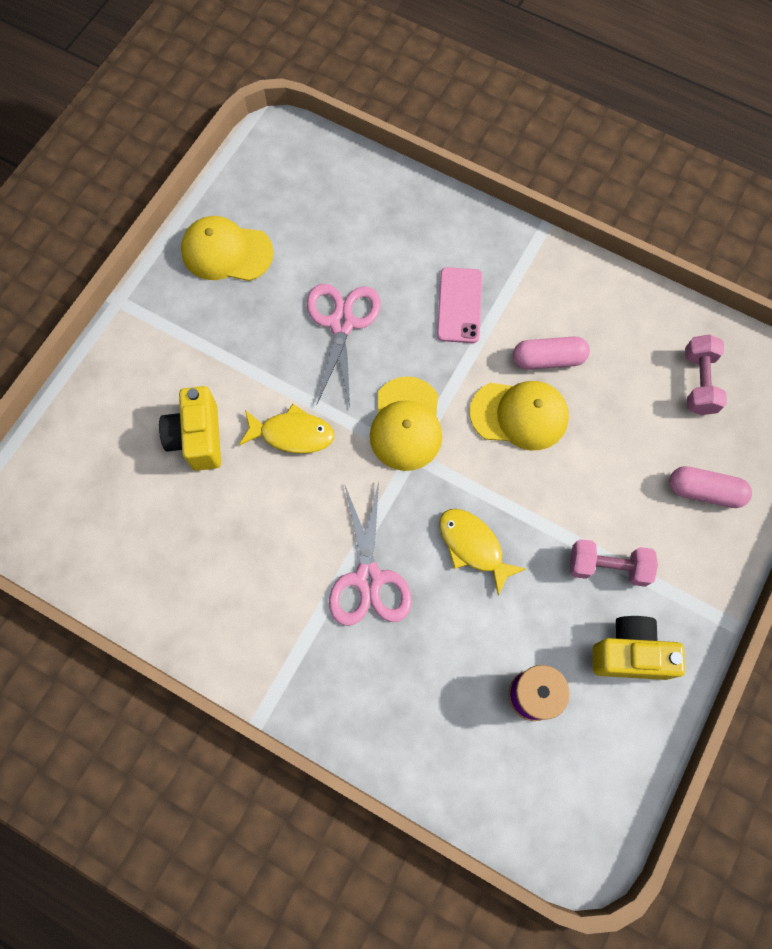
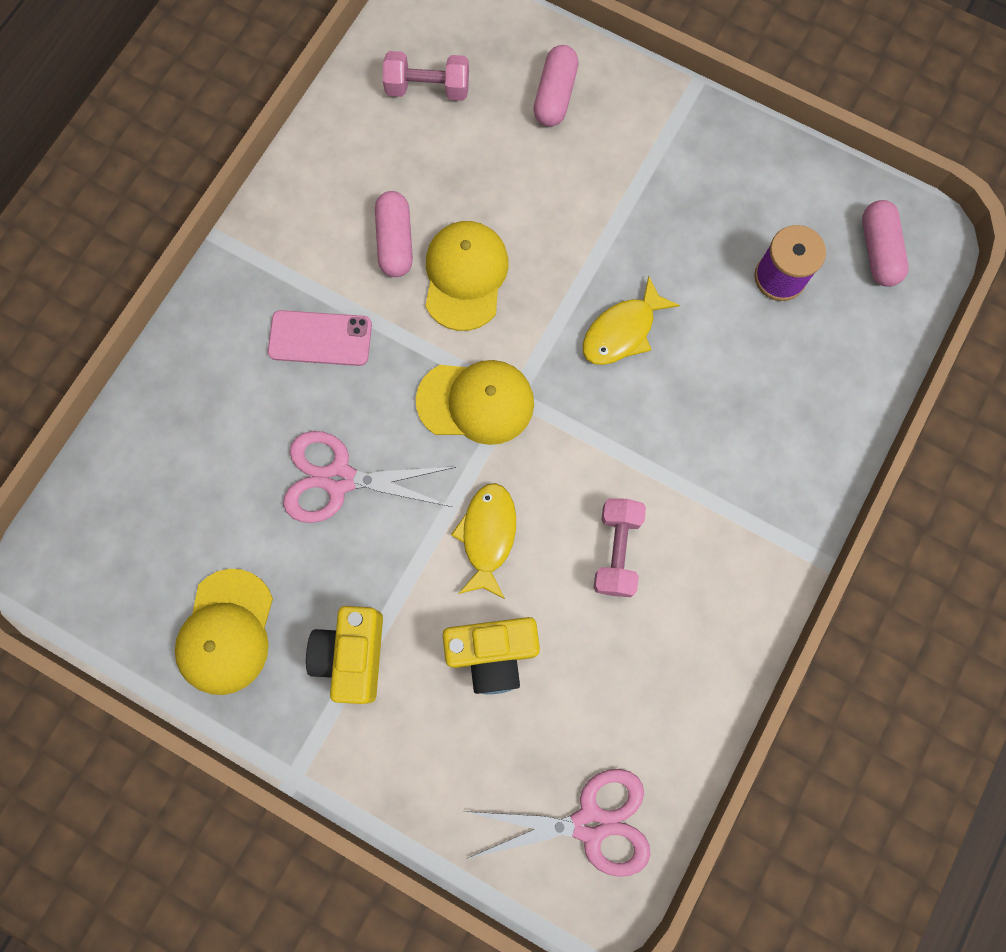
camera: 90 degrees left, 5 degrees up
(368, 578) = (663, 444): pink scissors -> pink scissors (590, 823)
(566, 798) = (878, 251): none -> pink capsule
(608, 567) = (640, 196): pink dumbbell -> pink dumbbell (616, 551)
(630, 653) = (731, 182): yellow camera -> yellow camera (352, 655)

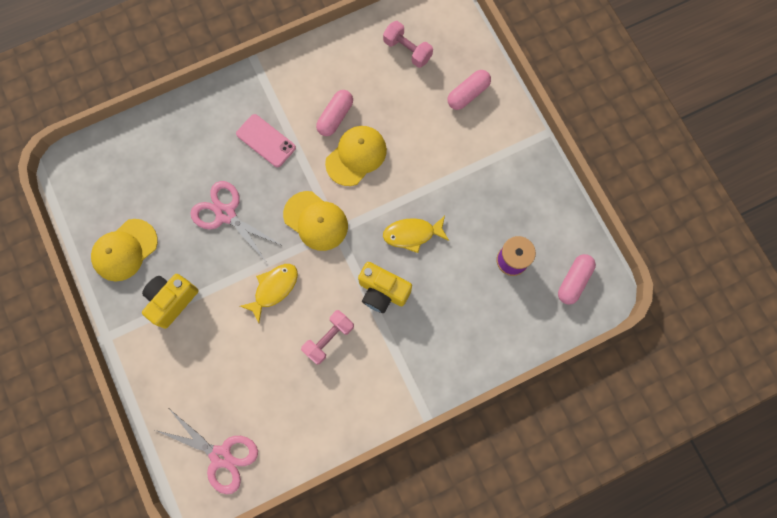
camera: 35 degrees right, 0 degrees up
(492, 653) = (235, 345): yellow camera -> yellow camera (382, 291)

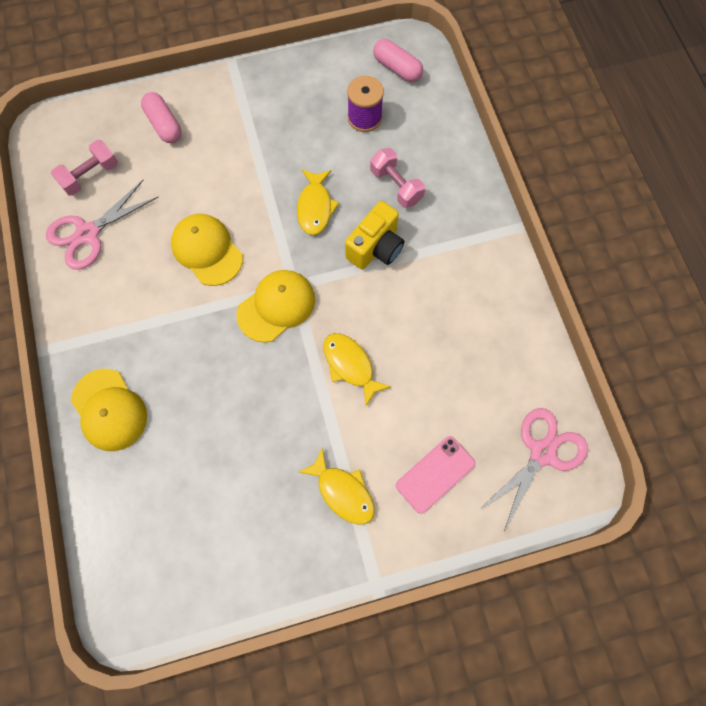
camera: 80 degrees left, 5 degrees down
(125, 250) = (263, 548): yellow cap -> yellow cap (109, 410)
(172, 301) = (343, 492): yellow camera -> yellow fish
(226, 214) = (243, 410): pink scissors -> pink scissors (88, 234)
(266, 141) = (159, 350): pink phone -> pink phone (435, 474)
(329, 338) = (420, 312): pink dumbbell -> pink dumbbell (396, 186)
(335, 117) = (151, 266): pink capsule -> none

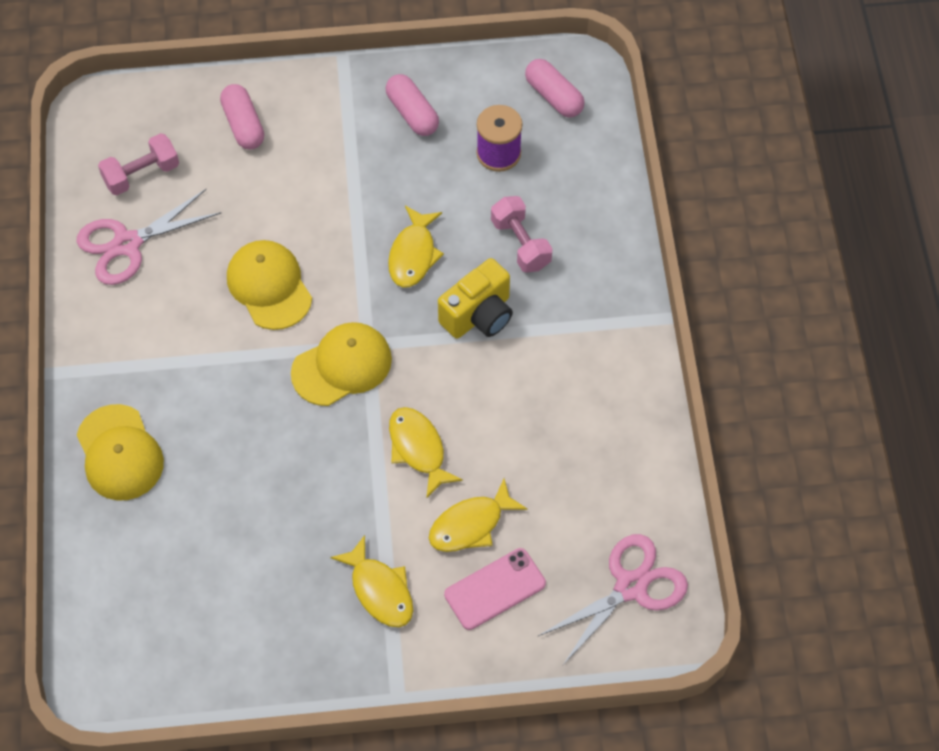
camera: 10 degrees right, 10 degrees down
(292, 97) = (412, 113): none -> pink capsule
(404, 422) = (470, 525): none -> yellow fish

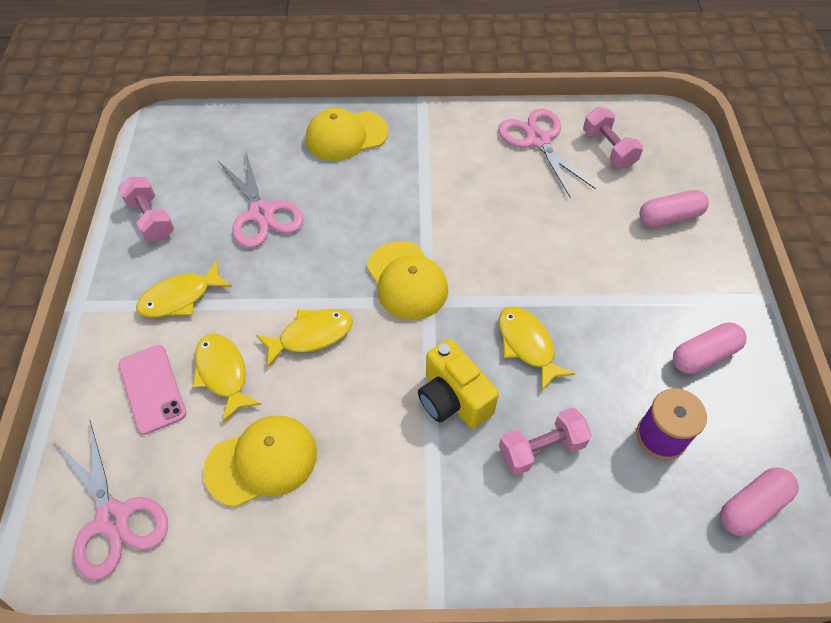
camera: 95 degrees right, 5 degrees down
(252, 529) = (261, 213): none -> pink scissors
(267, 653) = (151, 219): none -> pink dumbbell
(269, 286) = (494, 231): yellow cap -> yellow cap (262, 461)
(413, 255) = (527, 345): yellow fish -> yellow fish turned 45 degrees clockwise

